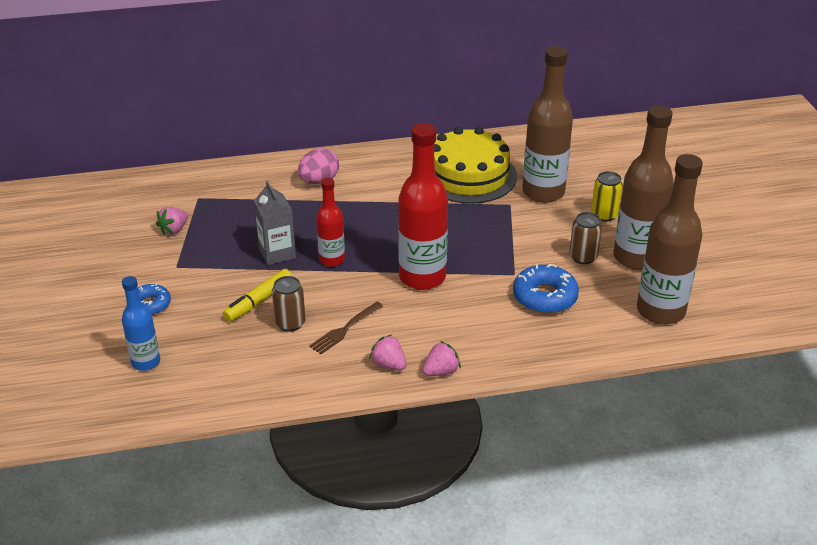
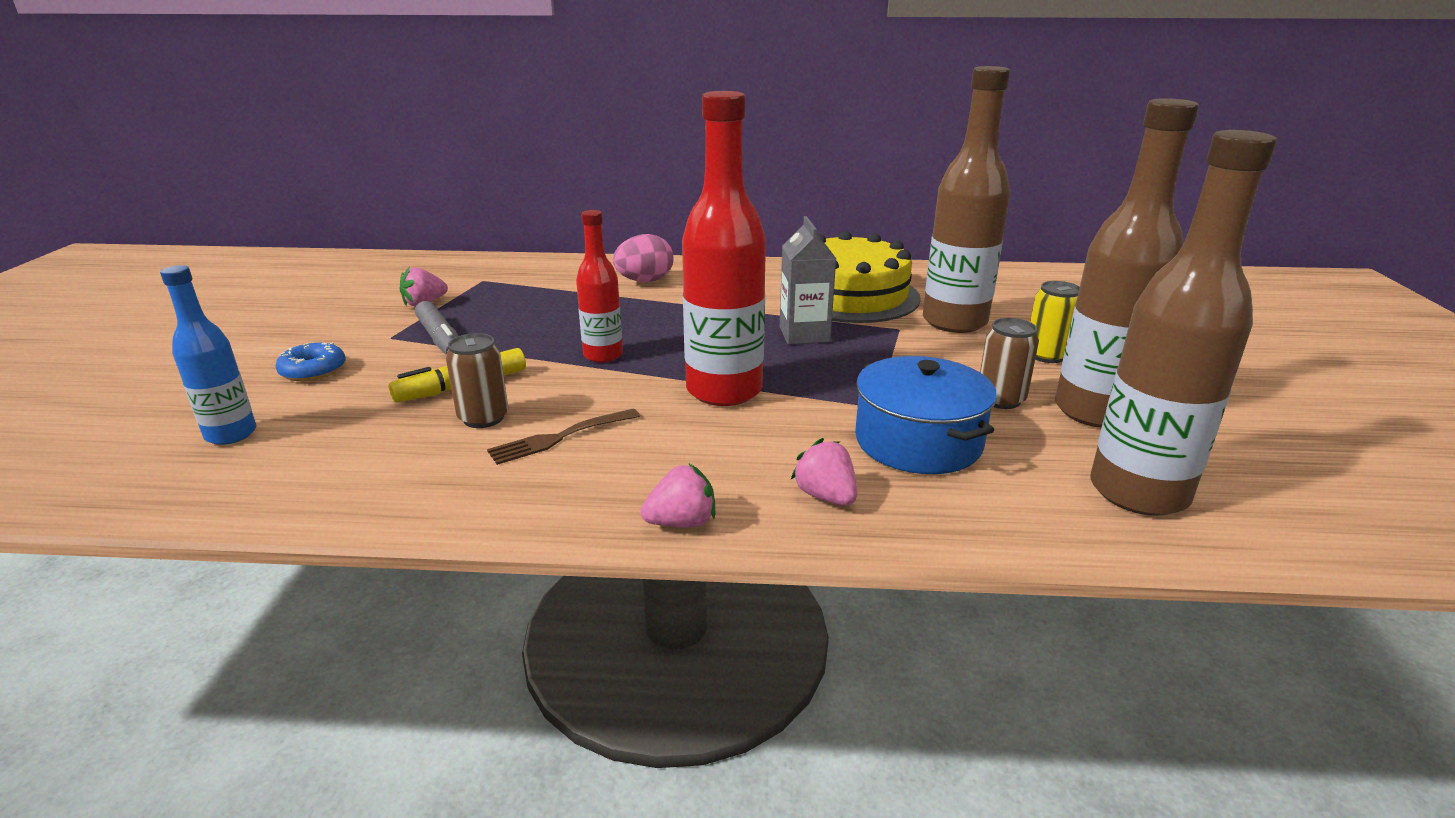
camera: 15 degrees right, 10 degrees down
(213, 263) = (441, 339): none -> grey marker
(277, 253) = (533, 340): grey carton -> grey carton (804, 334)
(388, 364) = (596, 497): pink strawberry -> pink strawberry (826, 496)
(545, 297) = (918, 441): blue donut -> blue pot

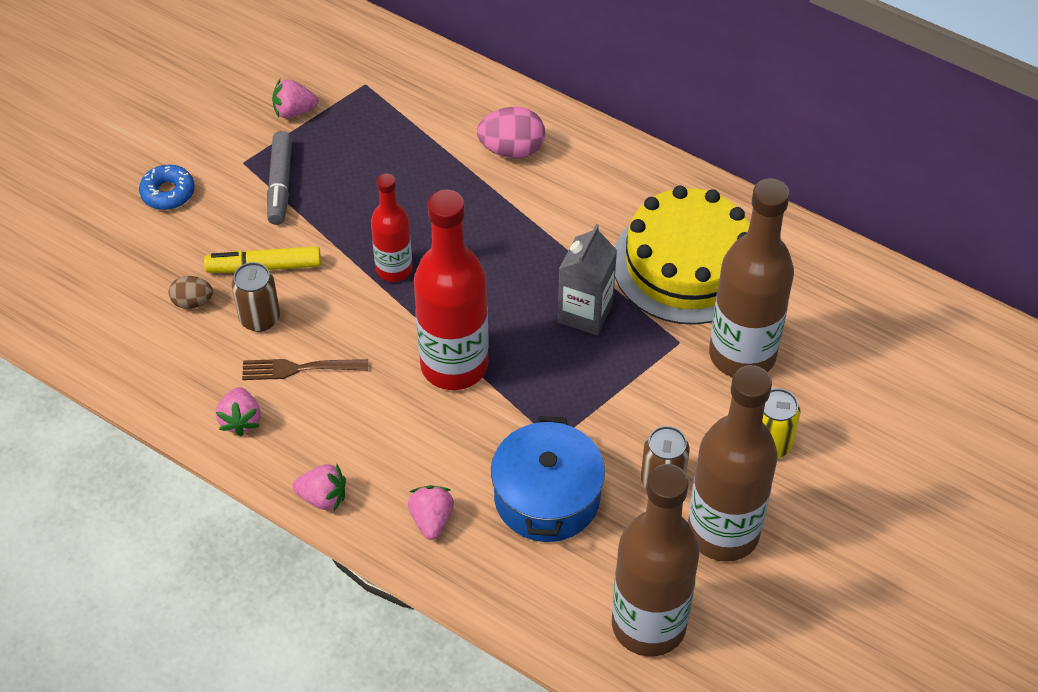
camera: 30 degrees right, 25 degrees up
(231, 434) = (89, 260): blue bottle -> none
(391, 428) = (192, 302): none -> brown egg
(519, 495) = (240, 420): none -> pink strawberry

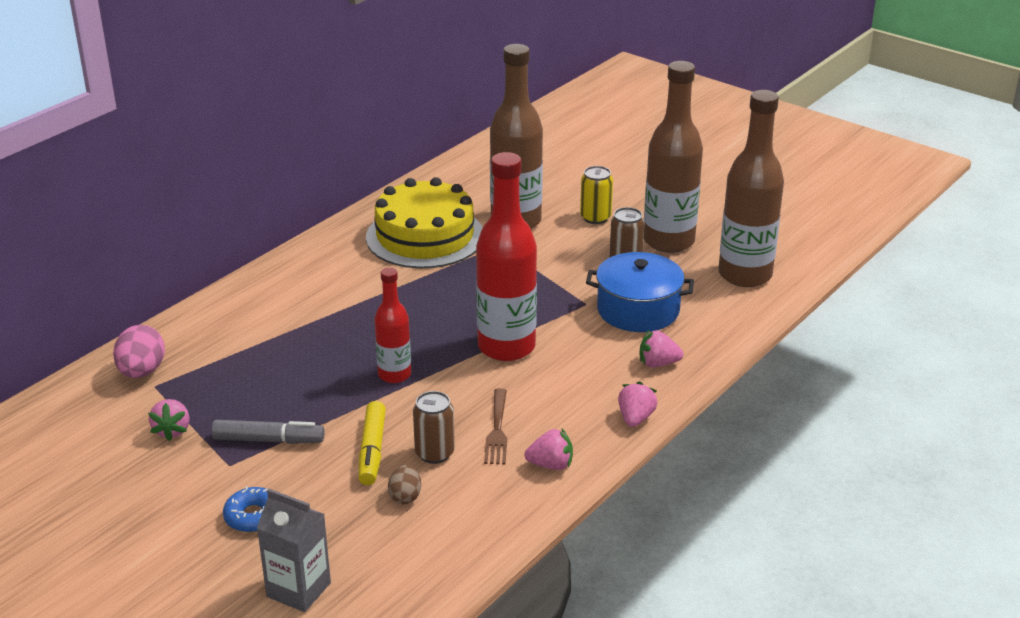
camera: 85 degrees left, 20 degrees down
(512, 150) = (275, 308): pink egg -> pink egg (142, 372)
(585, 313) = (463, 283): grey carton -> grey carton (298, 590)

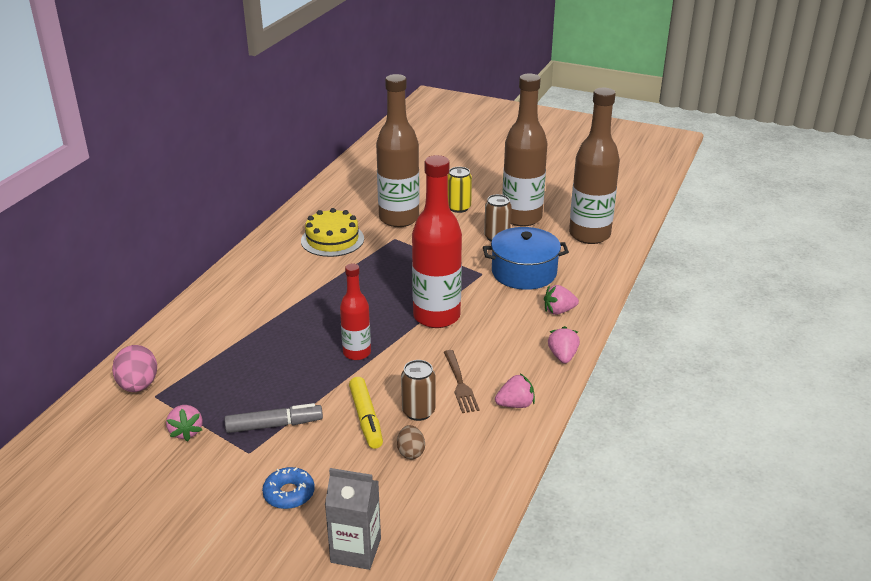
camera: 15 degrees left, 0 degrees up
(425, 236) = (332, 239): yellow cake -> yellow cake, size x0.66

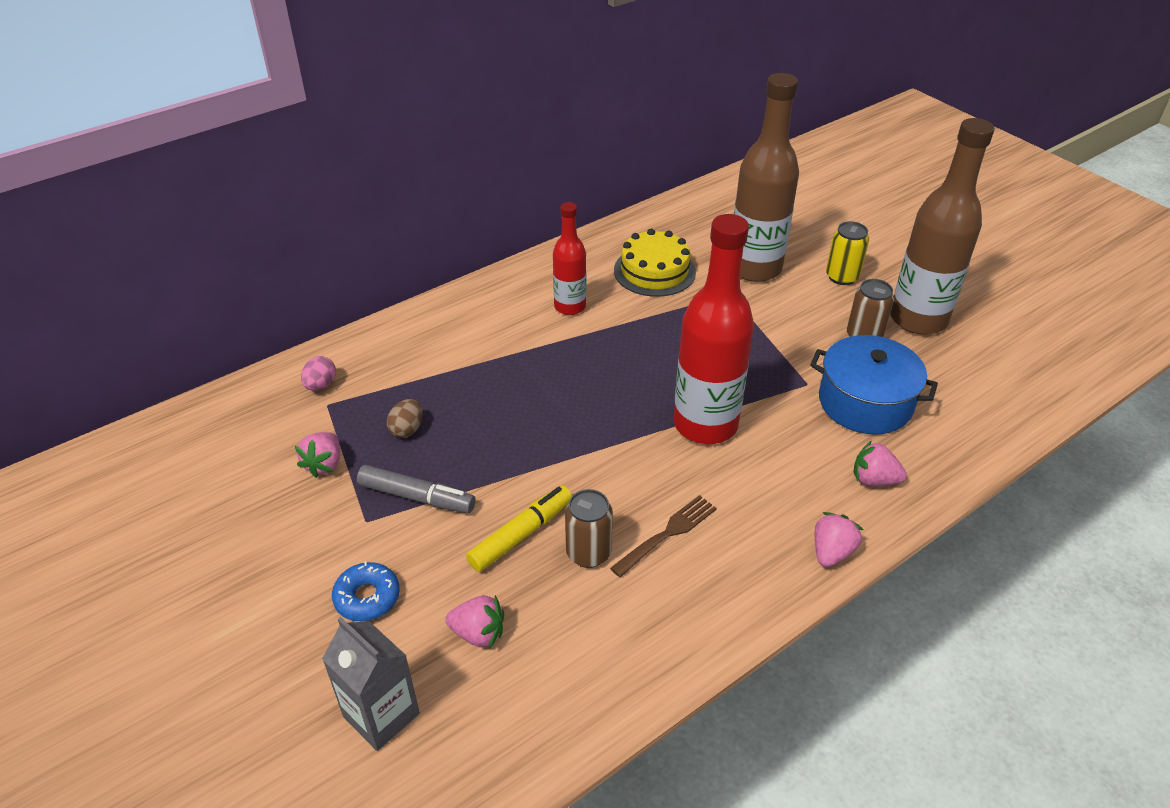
camera: 30 degrees right, 10 degrees up
(138, 386) = (321, 385): pink egg -> pink egg, size x0.61
(357, 353) = (574, 438): red bottle -> red bottle (570, 307)
(366, 418) = (521, 534): yellow marker -> yellow marker turned 150 degrees counterclockwise
(411, 452) = (539, 607): brown egg -> brown egg (407, 429)
(459, 383) = (667, 534): brown fork -> brown fork turned 150 degrees counterclockwise
(515, 404) = (716, 598): pink strawberry -> pink strawberry (478, 633)
(589, 235) = (999, 378): brown bottle -> none

